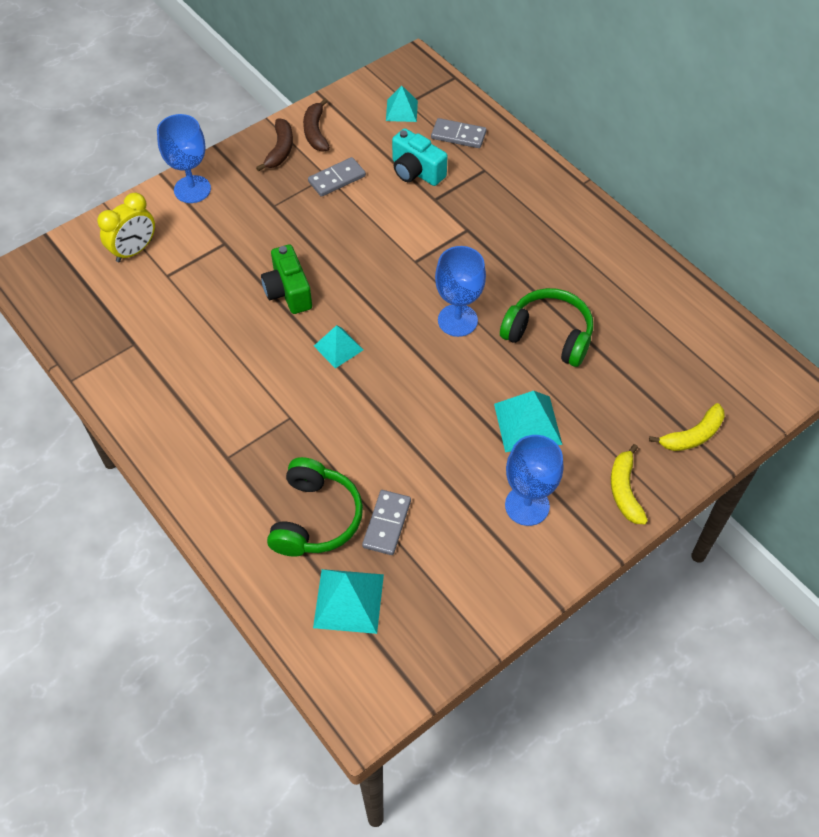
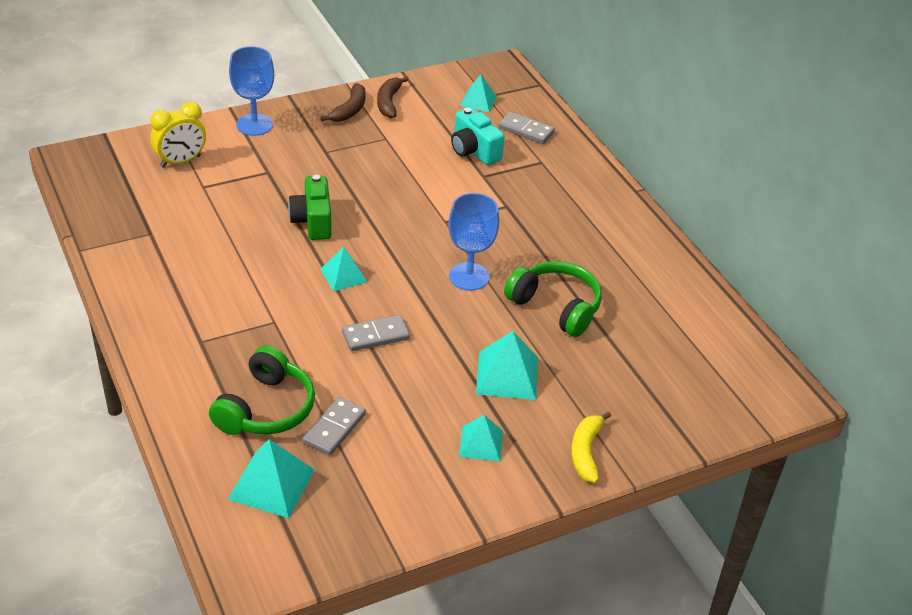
camera: 10 degrees right, 15 degrees down
(337, 179) = (394, 142): grey domino -> grey domino (375, 335)
(527, 505) = (481, 443): blue goblet -> turquoise pyramid
(692, 435) = (673, 420): yellow banana -> none

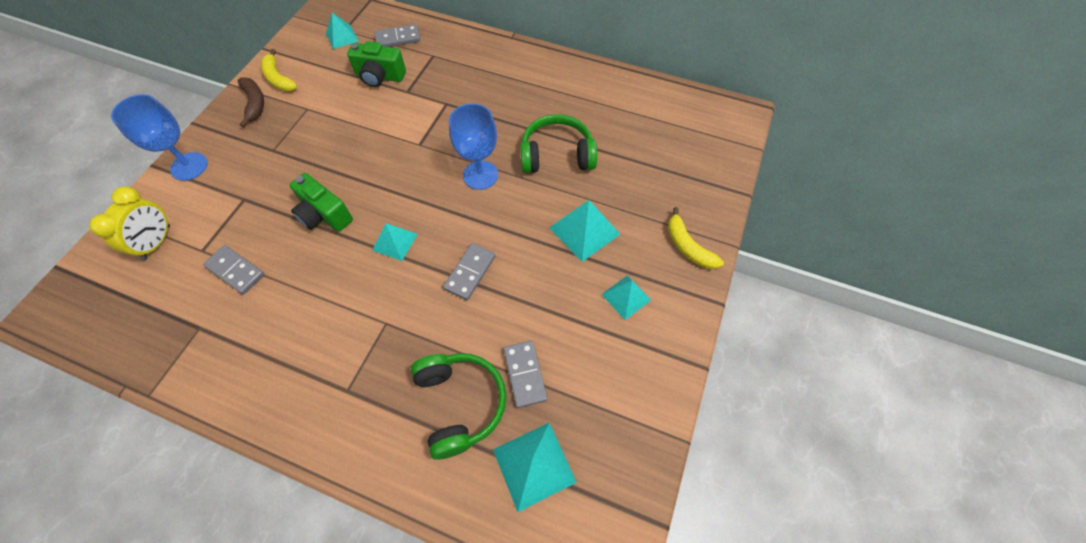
camera: 40 degrees left, 20 degrees up
(211, 215) = (235, 271): none -> grey domino
(389, 102) = (278, 78): brown banana -> yellow banana
(474, 151) = (380, 77): turquoise camera -> green camera

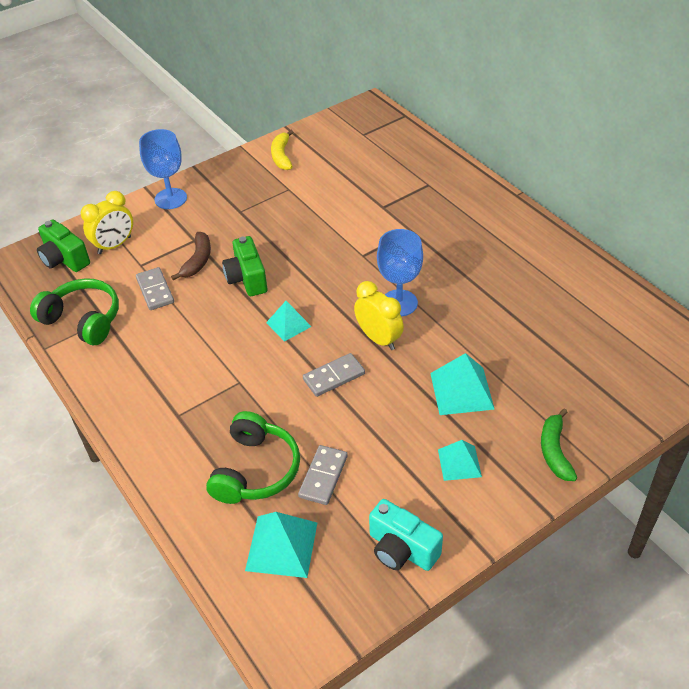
camera: 35 degrees right, 15 degrees down
(255, 104) = (250, 169): brown banana -> brown banana (197, 261)
(342, 37) = (357, 140): turquoise pyramid -> none
(380, 77) = (367, 185): green camera -> green camera (64, 259)
(398, 38) = (406, 158): grey domino -> none
(485, 217) = (378, 339): none -> yellow clock
(557, 155) = (483, 316): green headphones -> green headphones (83, 320)
(634, 404) = (401, 549): none -> turquoise camera
(688, 246) = (554, 451): yellow banana -> green banana

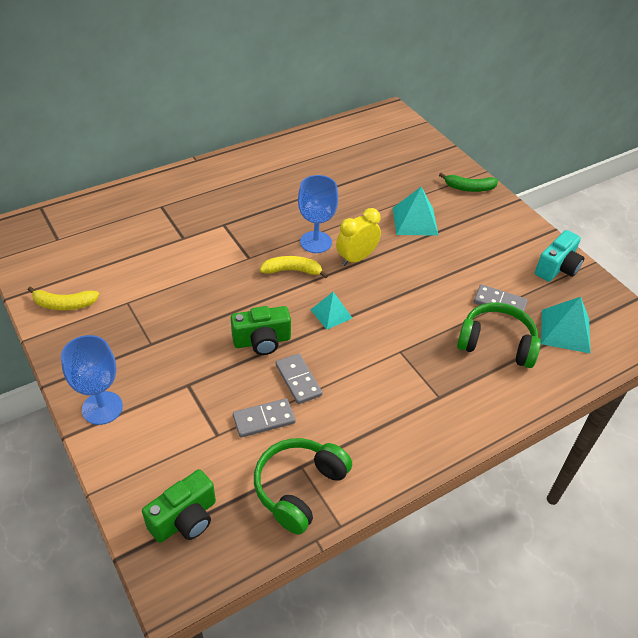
camera: 90 degrees left, 0 degrees up
(114, 245) = (174, 464): yellow clock -> none
(197, 261) = (224, 381): brown banana -> none
(334, 376) = (397, 289): grey domino -> grey domino (298, 380)
(348, 289) = (292, 271): none -> yellow banana
(459, 463) = (482, 231): turquoise pyramid -> none

